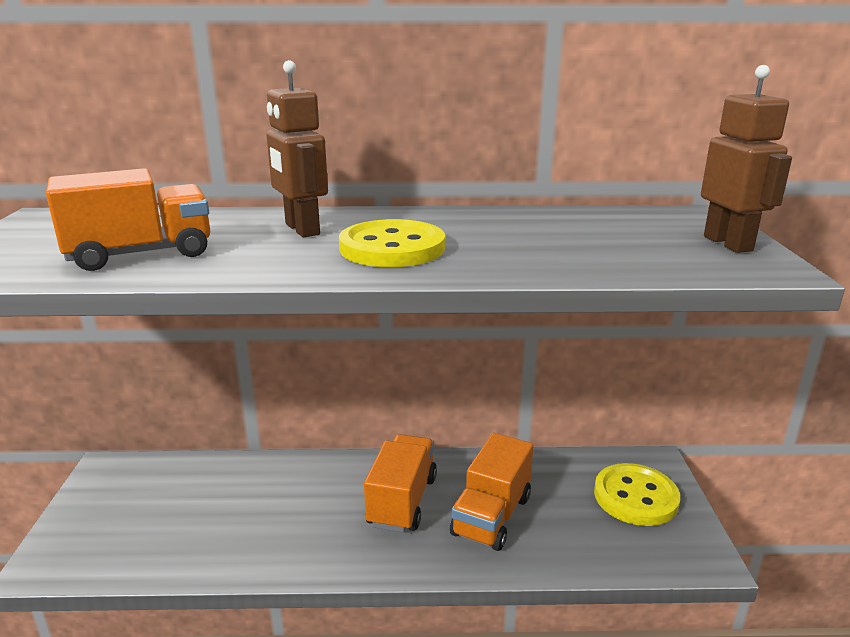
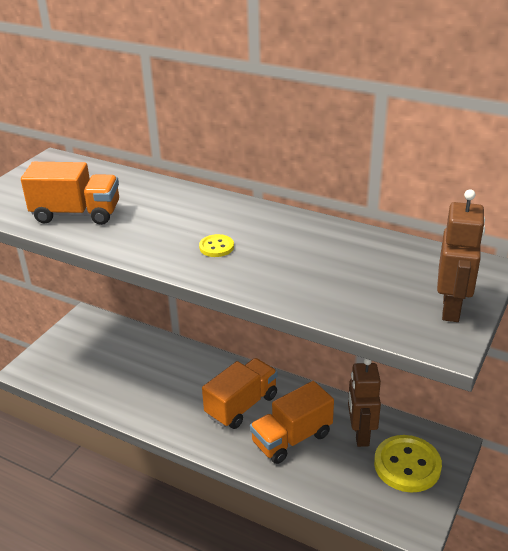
camera: 30 degrees right, 10 degrees up
(301, 229) = (181, 212): brown robot -> brown robot (360, 434)
(392, 248) = (216, 247): yellow button -> yellow button, size x0.48

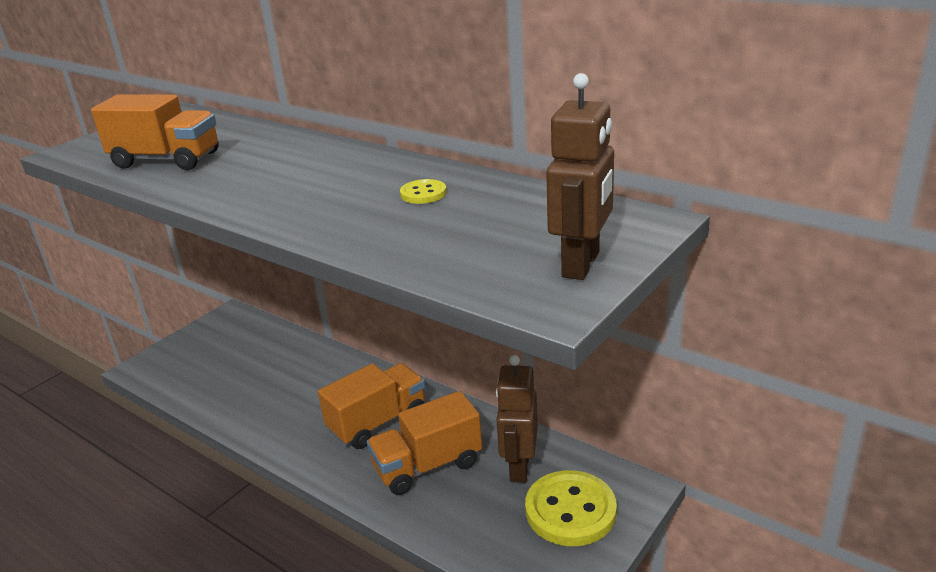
camera: 10 degrees right, 5 degrees down
(216, 247) = (309, 193): yellow button -> yellow button (423, 193)

